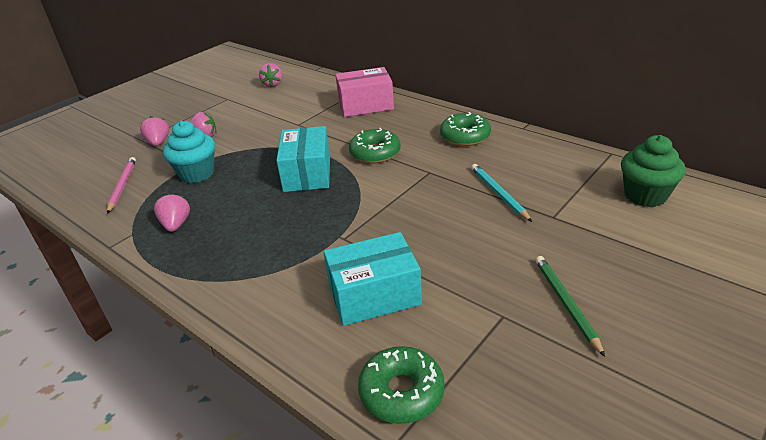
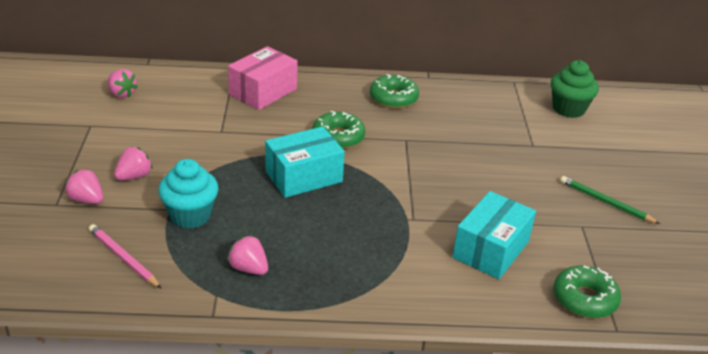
camera: 45 degrees left, 0 degrees up
(307, 173) = (303, 176): turquoise box -> turquoise box turned 75 degrees counterclockwise
(498, 194) = (478, 140): turquoise pencil -> none

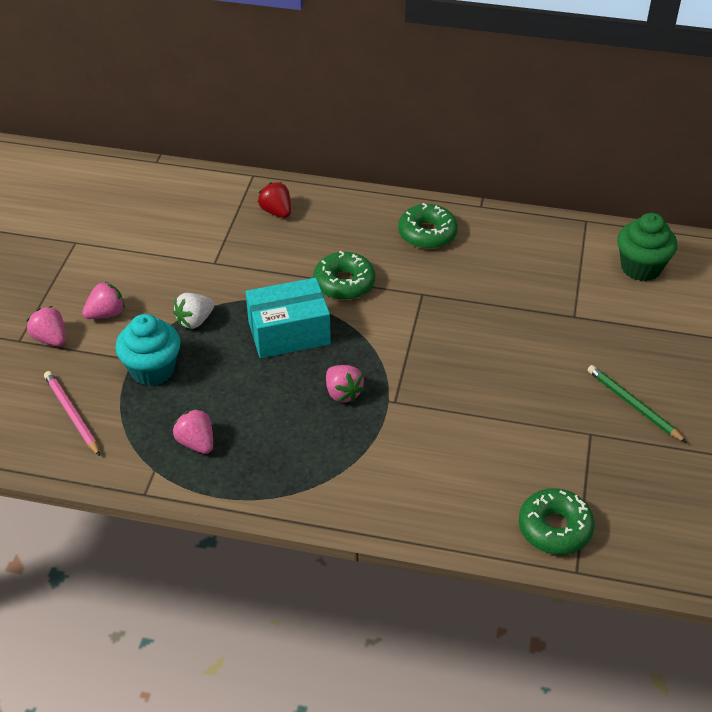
camera: 15 degrees right, 10 degrees up
(122, 94) = (118, 202): pink strawberry -> pink strawberry (343, 393)
(217, 175) = (195, 321): none -> white strawberry
(263, 92) = (276, 212): pink box -> red strawberry
(490, 249) = (470, 451): turquoise box -> none

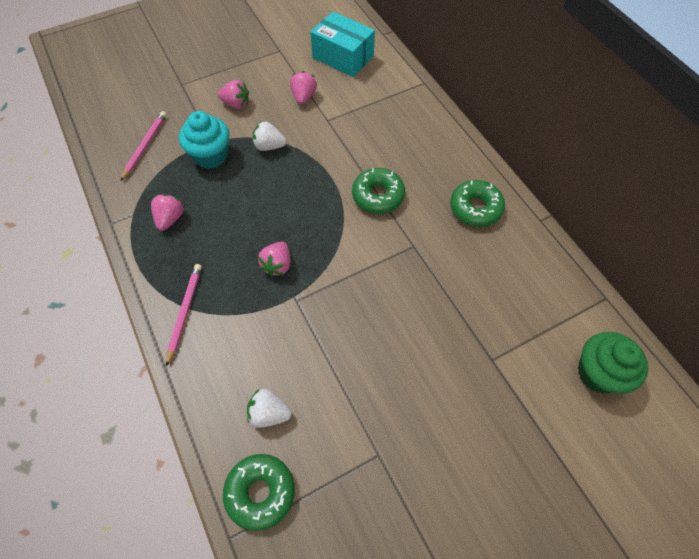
camera: 50 degrees right, 15 degrees up
(51, 338) = (194, 95): pink strawberry -> pink strawberry (304, 97)
(276, 212) = (404, 116): red strawberry -> none
(289, 332) = (304, 198): turquoise box -> turquoise box (343, 57)
(322, 488) = (184, 312): none -> pink pencil
(488, 483) = (269, 413): none -> white strawberry
(633, 405) = (437, 469): green pencil -> none

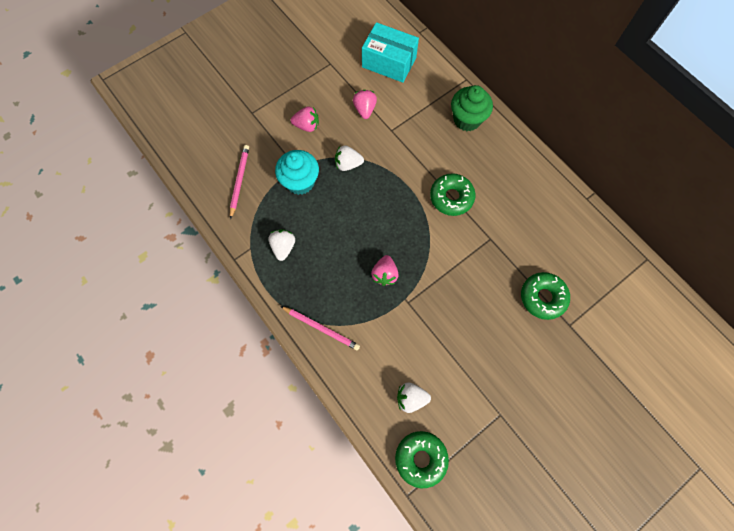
camera: 10 degrees left, 10 degrees up
(170, 219) = (283, 247): pink strawberry -> white strawberry
(184, 312) = (321, 328): pink pencil -> pink pencil turned 120 degrees clockwise
(475, 208) = (533, 196): green donut -> green donut (542, 297)
(598, 373) = (649, 322): green cupcake -> green cupcake (467, 119)

